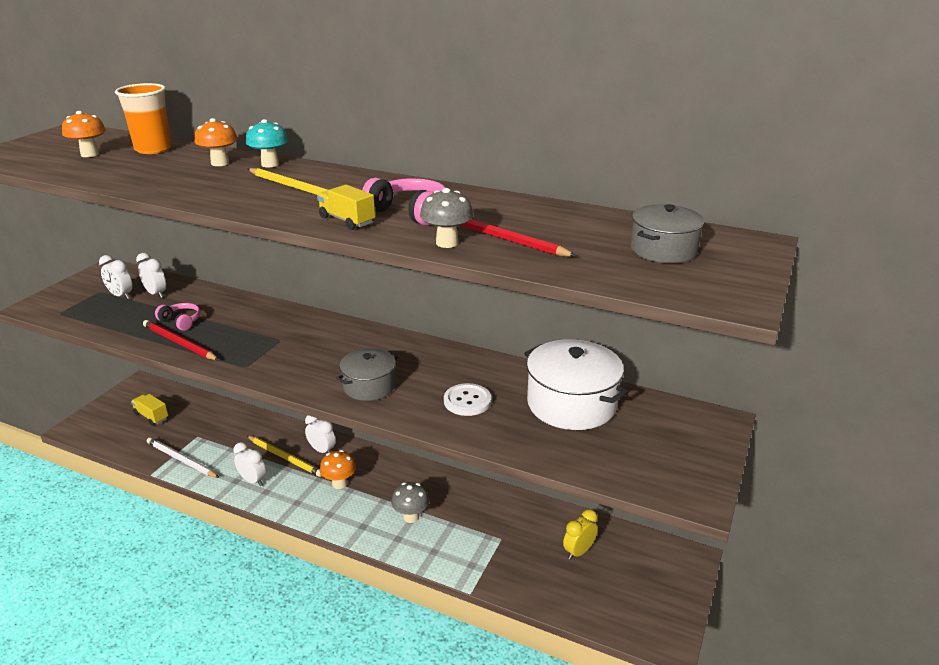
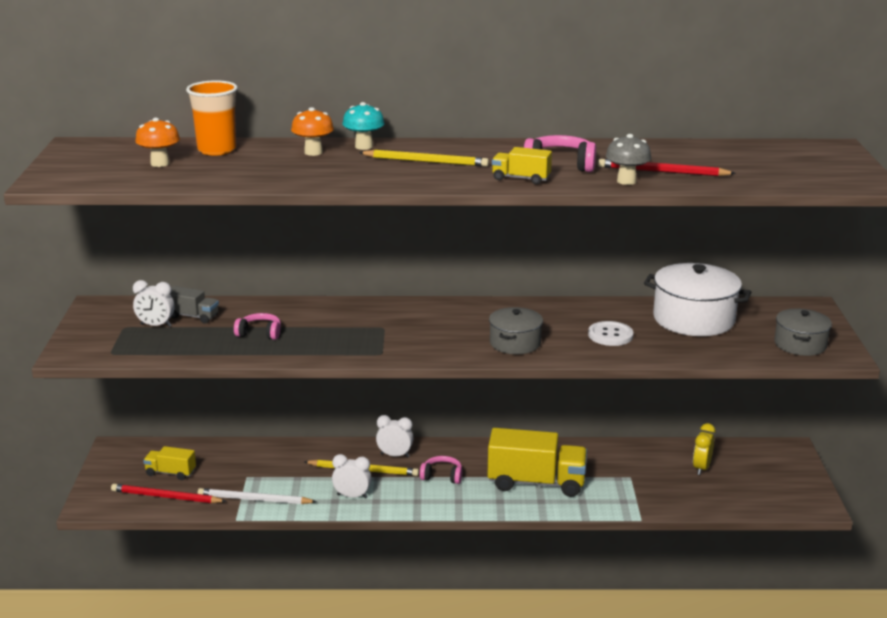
camera: 25 degrees left, 5 degrees down
(156, 294) = (193, 316): white clock -> grey truck
(179, 343) = (286, 350): red pencil -> red pencil (166, 497)
(339, 483) = (442, 476): orange mushroom -> pink headphones
(411, 517) = (536, 483): grey mushroom -> yellow truck
(663, 250) = (782, 161): grey pot -> grey pot (800, 344)

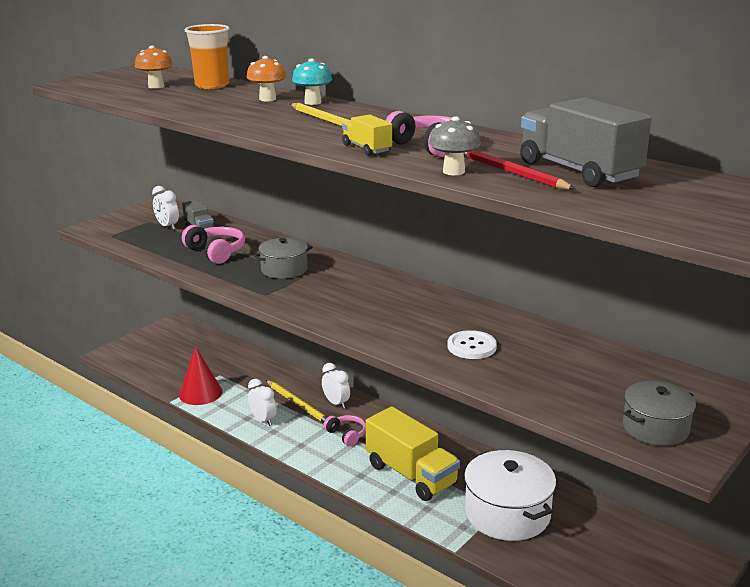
camera: 40 degrees right, 0 degrees up
(166, 497) = (155, 367): red pencil -> none
(170, 473) = (181, 352): yellow truck -> none
(254, 499) = (200, 393): white pencil -> red cone
(259, 333) = (216, 252): pink headphones -> pink headphones, size x1.52
(515, 343) = (378, 323): grey pot -> grey pot (284, 269)
(693, 319) = (580, 361): white pot -> white pot (507, 513)
(699, 159) = (578, 171): none -> grey truck
(701, 468) = (581, 533): yellow clock -> none

